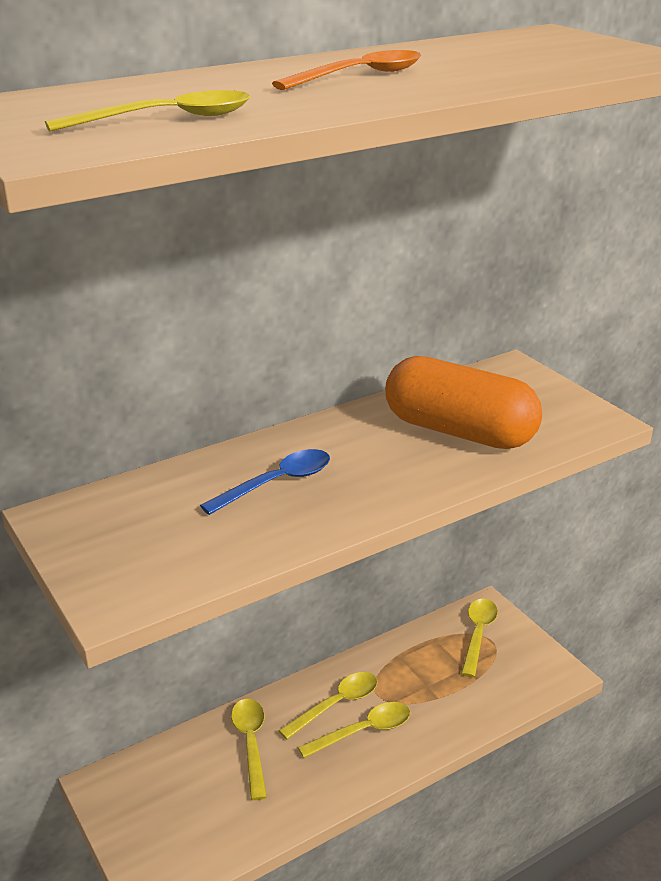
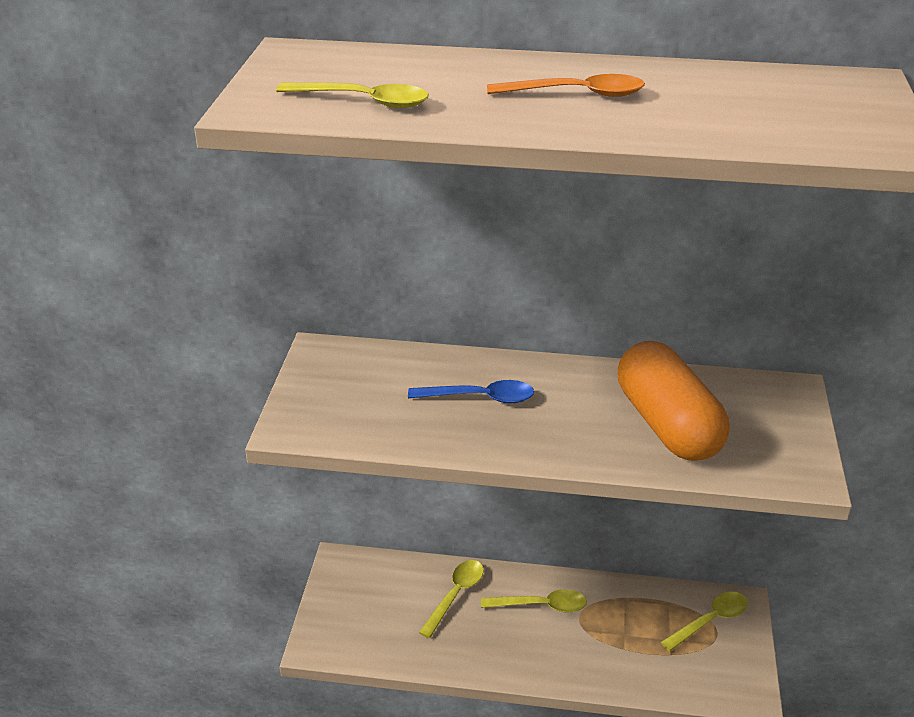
camera: 40 degrees right, 5 degrees up
(363, 731) = (541, 637): yellow spoon -> none

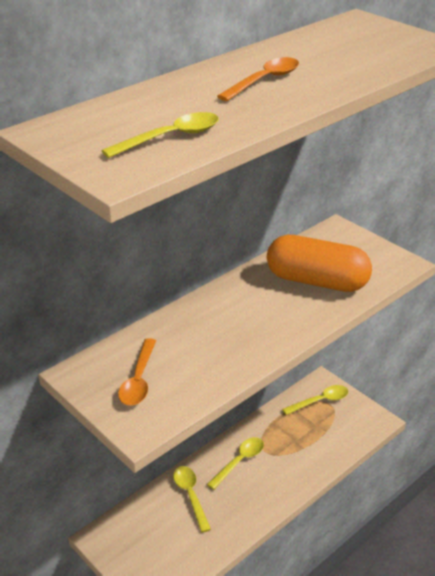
camera: 50 degrees left, 0 degrees up
(354, 391) = (138, 380): none -> orange spoon
(480, 397) = (212, 332): blue spoon -> none
(710, 621) = (320, 401): yellow spoon -> yellow spoon turned 60 degrees clockwise

